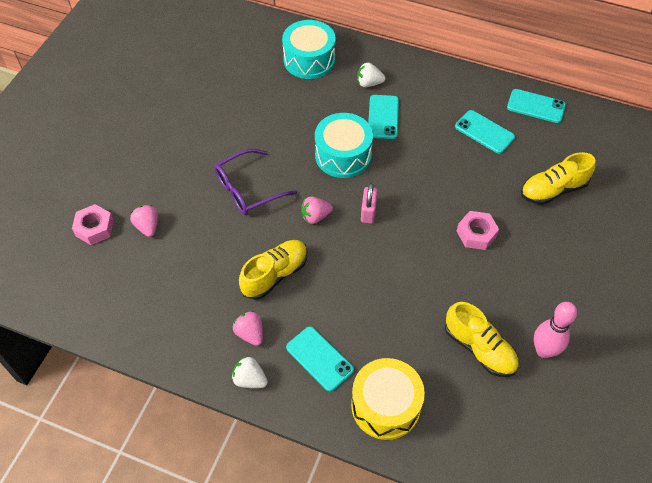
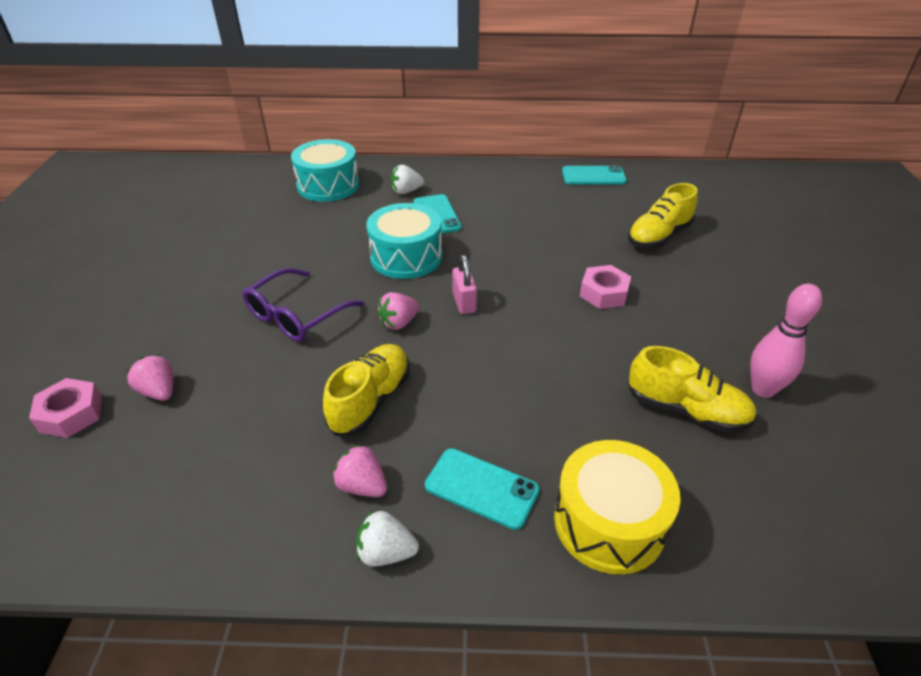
camera: 20 degrees left, 15 degrees down
(484, 132) = (555, 205): turquoise phone -> none

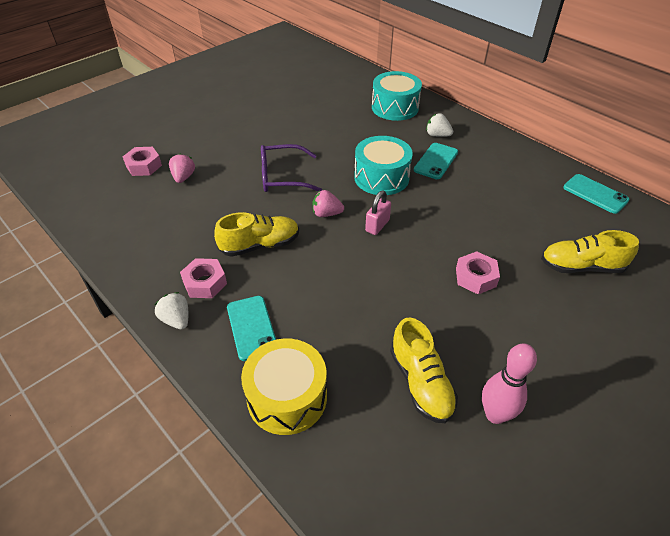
camera: 45 degrees right, 5 degrees up
(362, 486) = (205, 283): pink strawberry -> pink nut

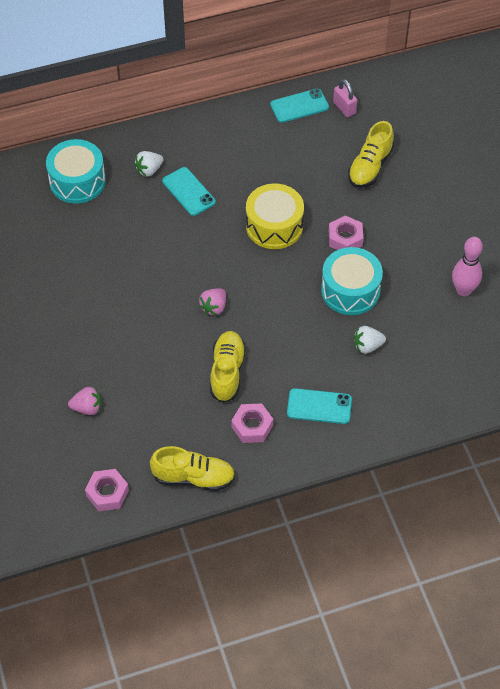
camera: 65 degrees left, 10 degrees up
(144, 166) = (43, 440): pink nut -> pink nut (107, 493)
(176, 320) = (284, 457): white strawberry -> white strawberry (367, 346)
(183, 177) = (87, 408): pink strawberry -> pink strawberry turned 150 degrees clockwise
(282, 177) = (138, 323): purple glasses -> none
(287, 397) = (394, 403): yellow drum -> yellow drum (274, 226)
(377, 225) = (251, 276): pink padlock -> pink padlock (344, 108)
(381, 177) = (187, 244): turquoise drum -> turquoise drum (350, 290)
(421, 383) = (420, 319): yellow shoe -> yellow shoe (194, 477)

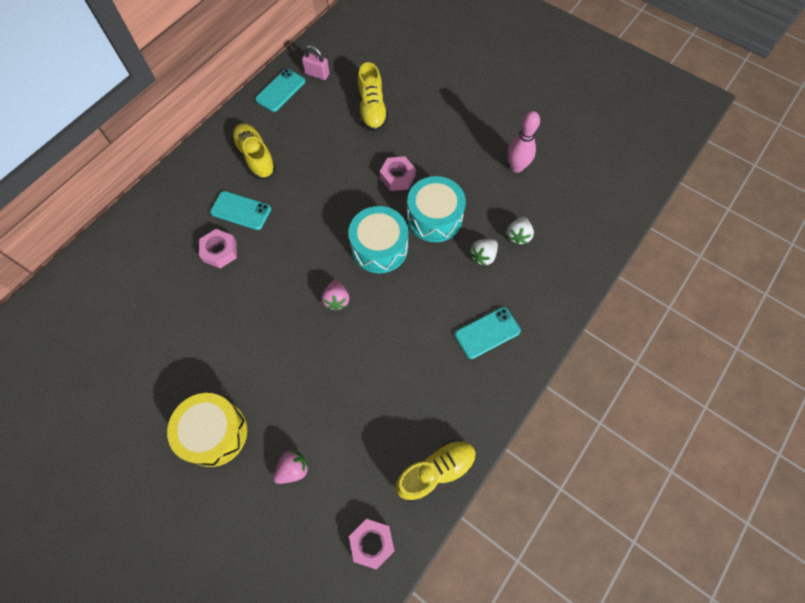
camera: 35 degrees left, 10 degrees up
(77, 181) = (133, 257): turquoise drum -> turquoise drum (379, 247)
(149, 170) = (192, 211): white strawberry -> white strawberry (518, 236)
(227, 372) = (390, 351): yellow shoe -> yellow shoe (256, 157)
(252, 426) = (448, 387): pink nut -> pink nut (220, 251)
(274, 226) = (334, 199): yellow drum -> yellow drum (214, 433)

